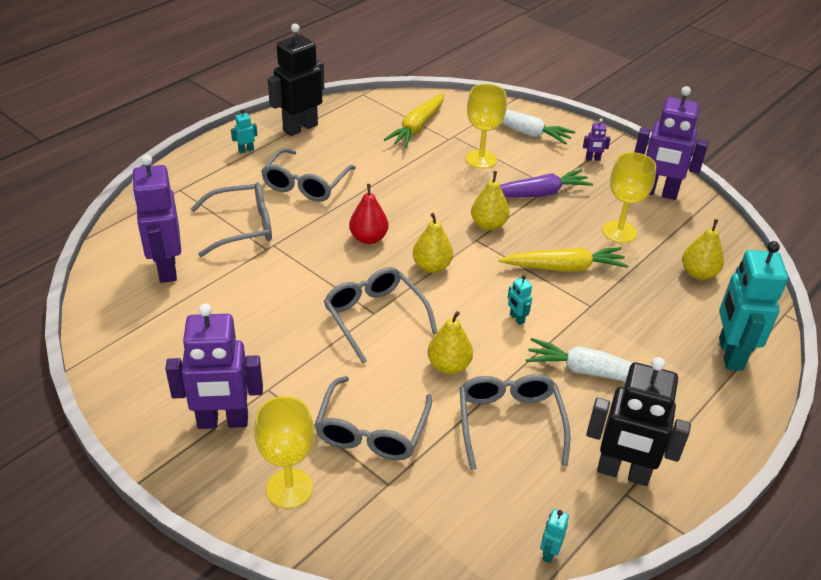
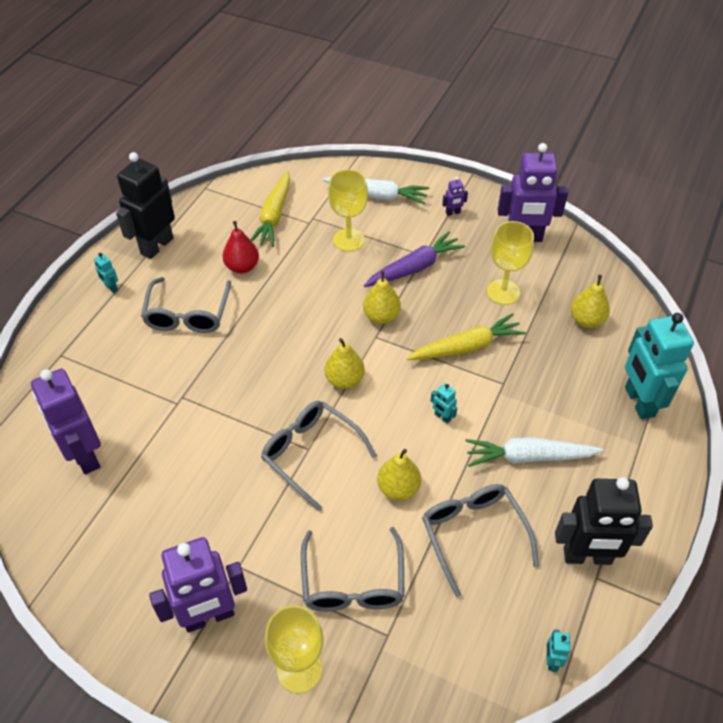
camera: 15 degrees left, 10 degrees up
(242, 227) = (143, 384): grey glasses -> none
(246, 150) = (111, 288): turquoise robot -> turquoise robot turned 90 degrees counterclockwise
(368, 238) = (273, 363): red pear -> red pear (242, 267)

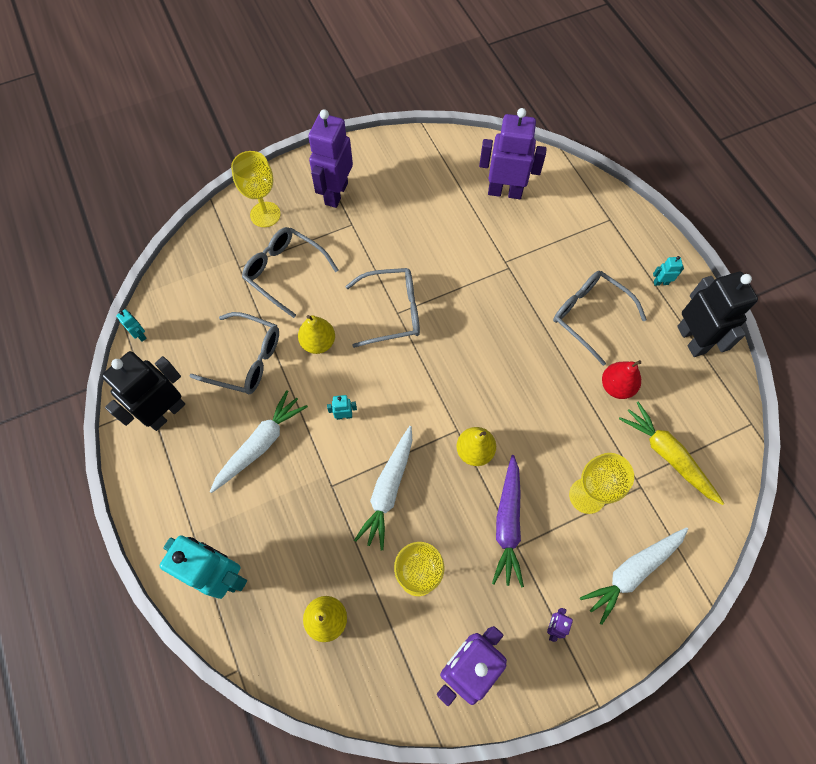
camera: 130 degrees right, 15 degrees up
(344, 380) = (435, 376): yellow pear -> none
(466, 347) = (388, 490): yellow carrot -> white carrot

